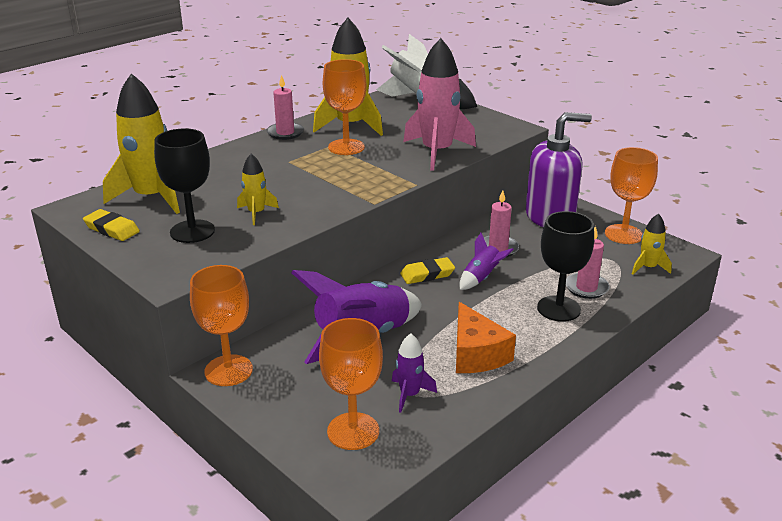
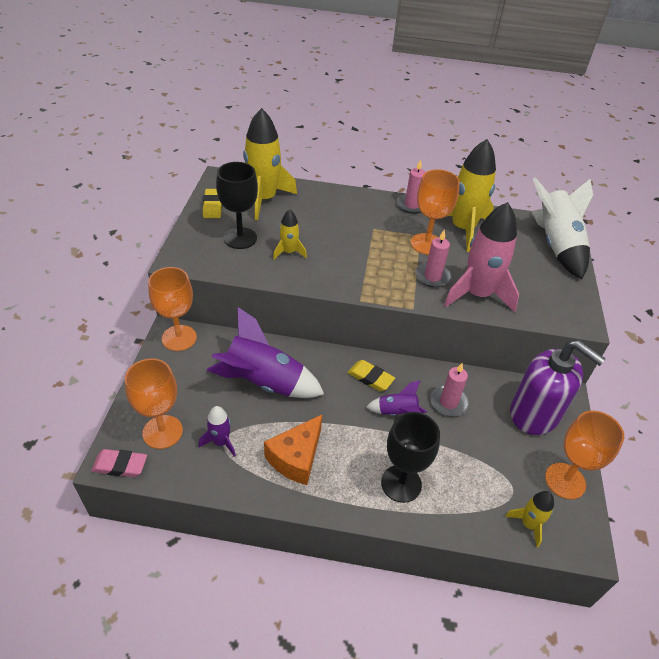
camera: 50 degrees right, 15 degrees up
(367, 480) = (120, 465): none -> pink eraser
(586, 288) = (450, 490): pink candle -> pink candle (432, 276)

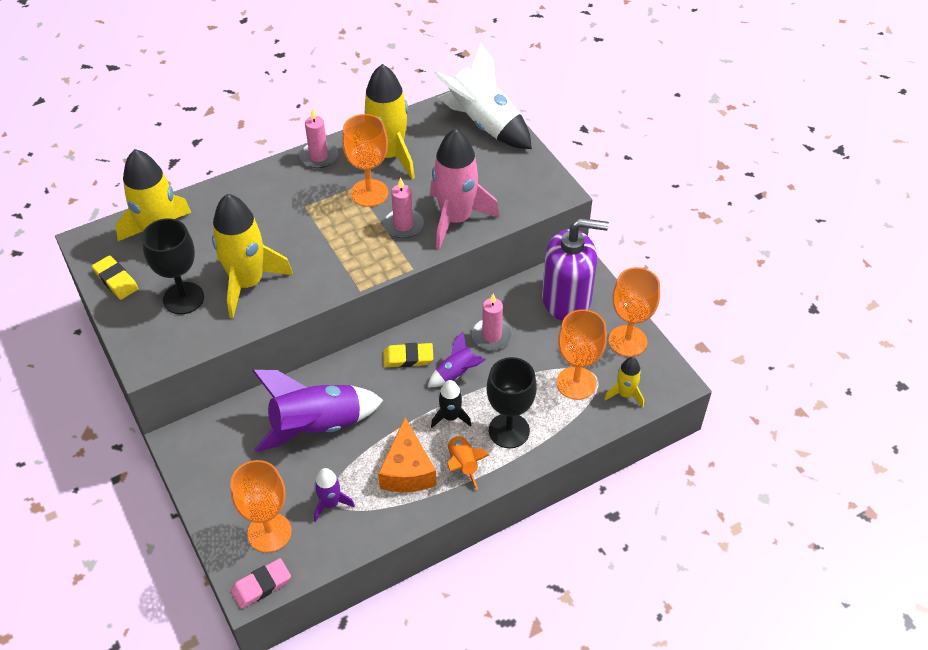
camera: 35 degrees left, 5 degrees up
(179, 338) = (192, 441): orange goblet -> orange goblet (576, 383)
(289, 252) = (248, 283): yellow rocket -> yellow rocket, size x2.03
(341, 483) = (463, 464): none -> orange rocket
(364, 441) = (450, 417): none -> black rocket

